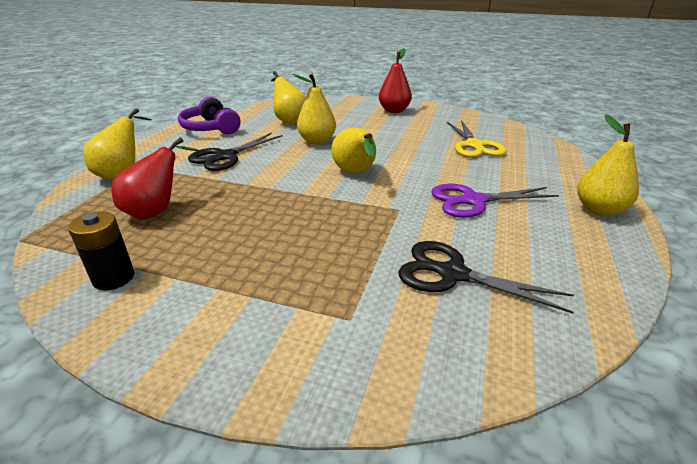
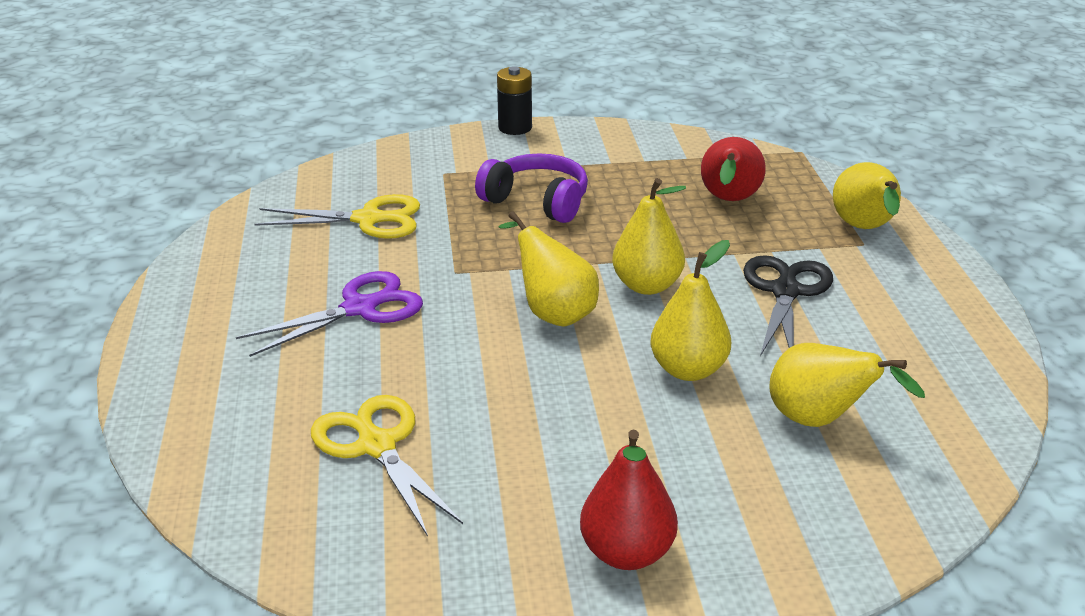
camera: 155 degrees right, 0 degrees up
(113, 278) = (661, 151): black battery -> black battery (515, 128)
(211, 128) = (927, 349): purple headphones -> purple headphones (537, 201)
(451, 274) = (369, 219): black scissors -> yellow scissors
(599, 210) = (181, 338): yellow pear -> yellow pear (647, 286)

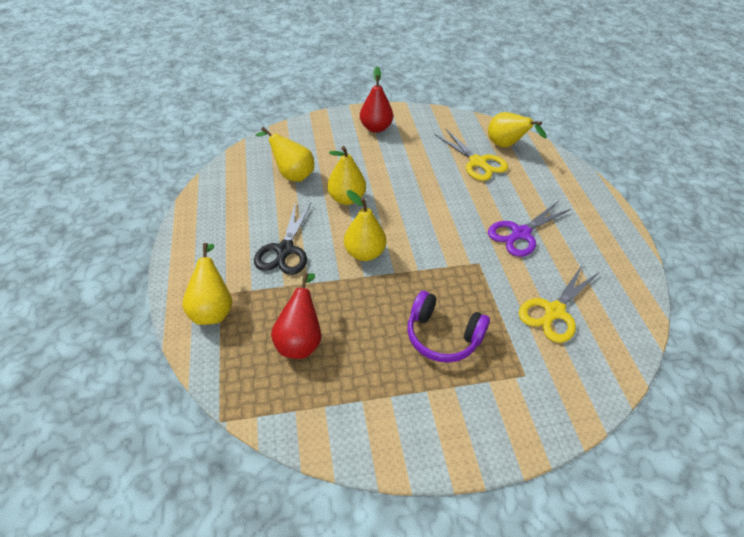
camera: 175 degrees right, 15 degrees up
(369, 219) = (554, 312): yellow scissors -> yellow scissors turned 45 degrees counterclockwise
(515, 128) = (485, 459): black battery -> none
(553, 313) = (416, 232): yellow pear -> yellow pear (506, 146)

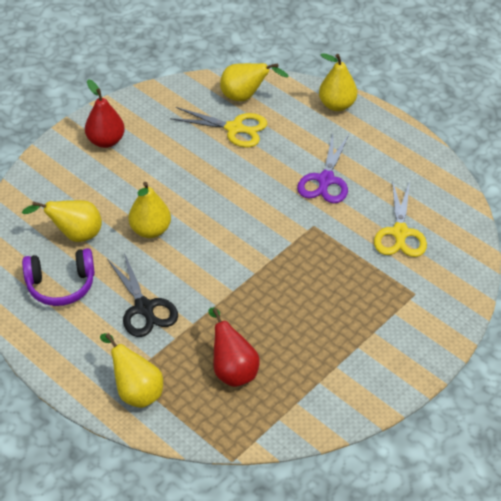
camera: 35 degrees left, 0 degrees up
(364, 253) = (215, 271): yellow pear -> yellow pear (337, 105)
(442, 336) = (336, 301): purple headphones -> purple headphones (61, 285)

